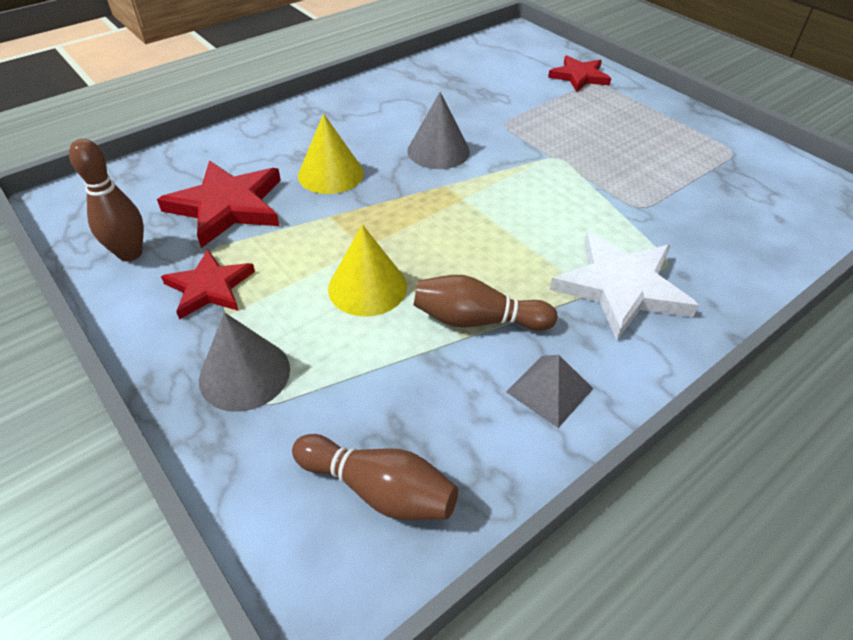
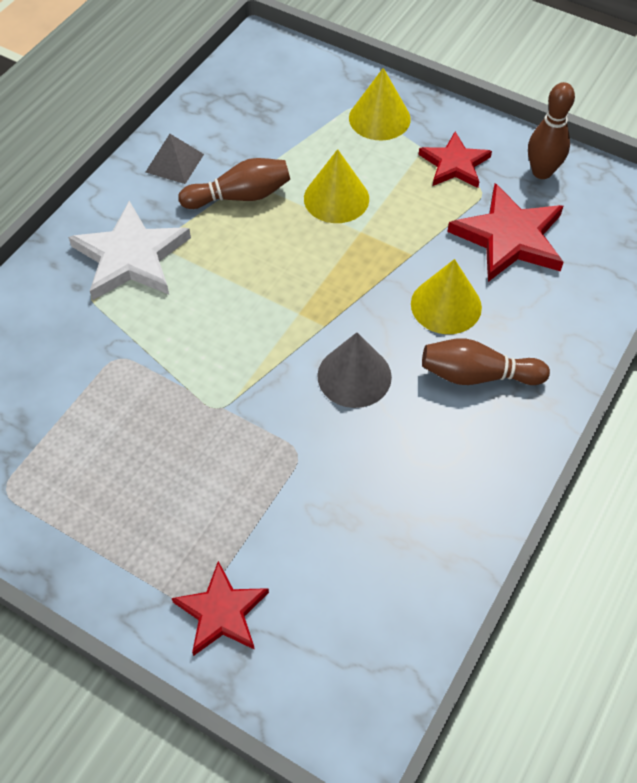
camera: 160 degrees right, 10 degrees up
(244, 374) = (379, 118): grey cone -> yellow cone
(379, 489) = (260, 86): brown bowling pin -> brown bowling pin (477, 375)

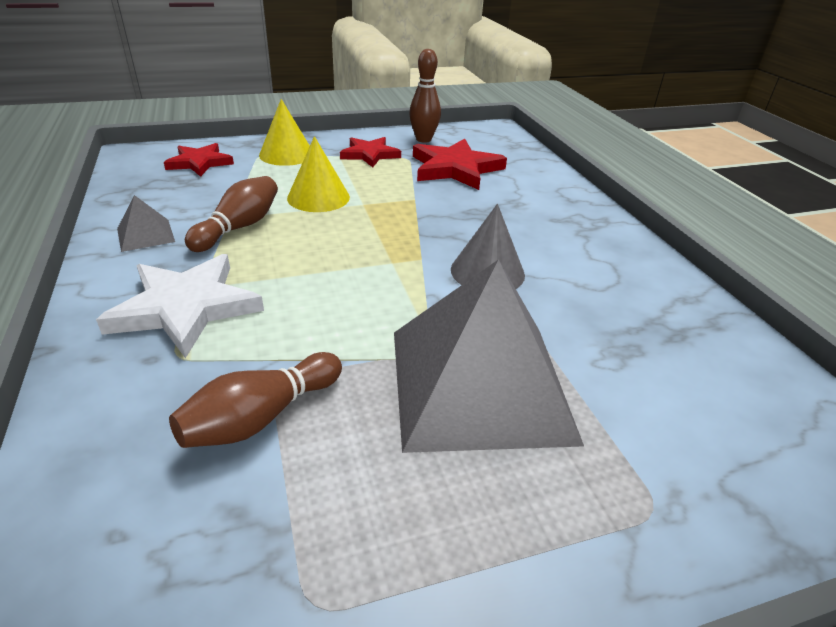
camera: 50 degrees left, 20 degrees down
(217, 454) = (479, 383): none -> grey pyramid
(222, 612) = (682, 493): red star -> red star (200, 162)
(446, 305) = (476, 210): yellow cone -> none
(477, 375) = (551, 229): brown bowling pin -> brown bowling pin (261, 417)

